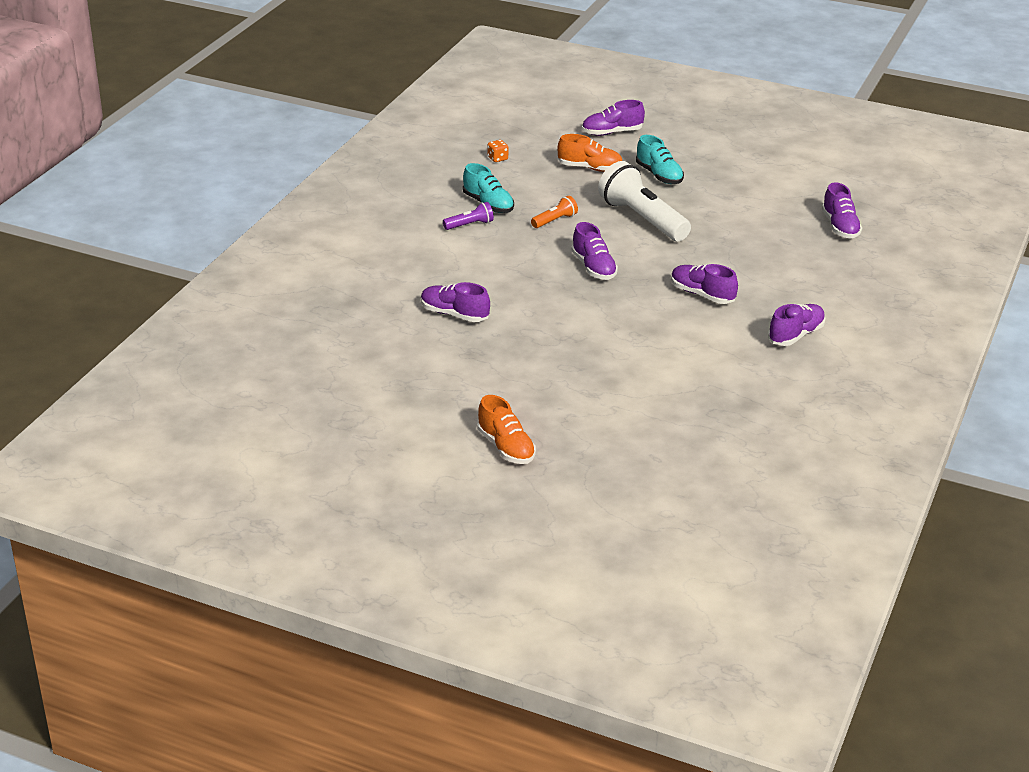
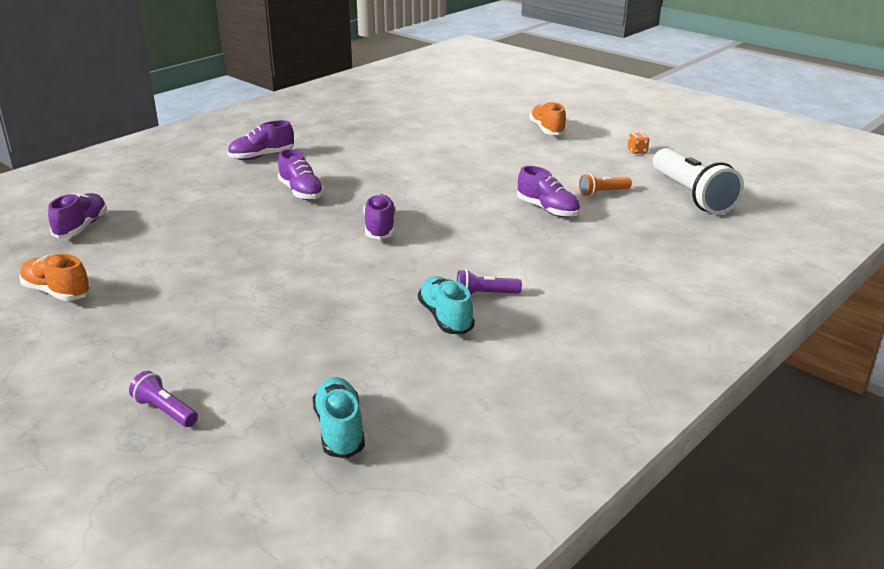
camera: 160 degrees left, 5 degrees down
(497, 158) = (384, 392): orange dice -> orange dice (637, 151)
(555, 220) = (378, 283): orange flashlight -> orange flashlight (602, 193)
(590, 168) = (265, 349): orange shoe -> orange shoe (57, 292)
(612, 132) = (165, 411): purple shoe -> purple flashlight
(642, 219) = (275, 268): white flashlight -> white flashlight (692, 196)
(659, 175) = (188, 321): turquoise shoe -> turquoise shoe (339, 430)

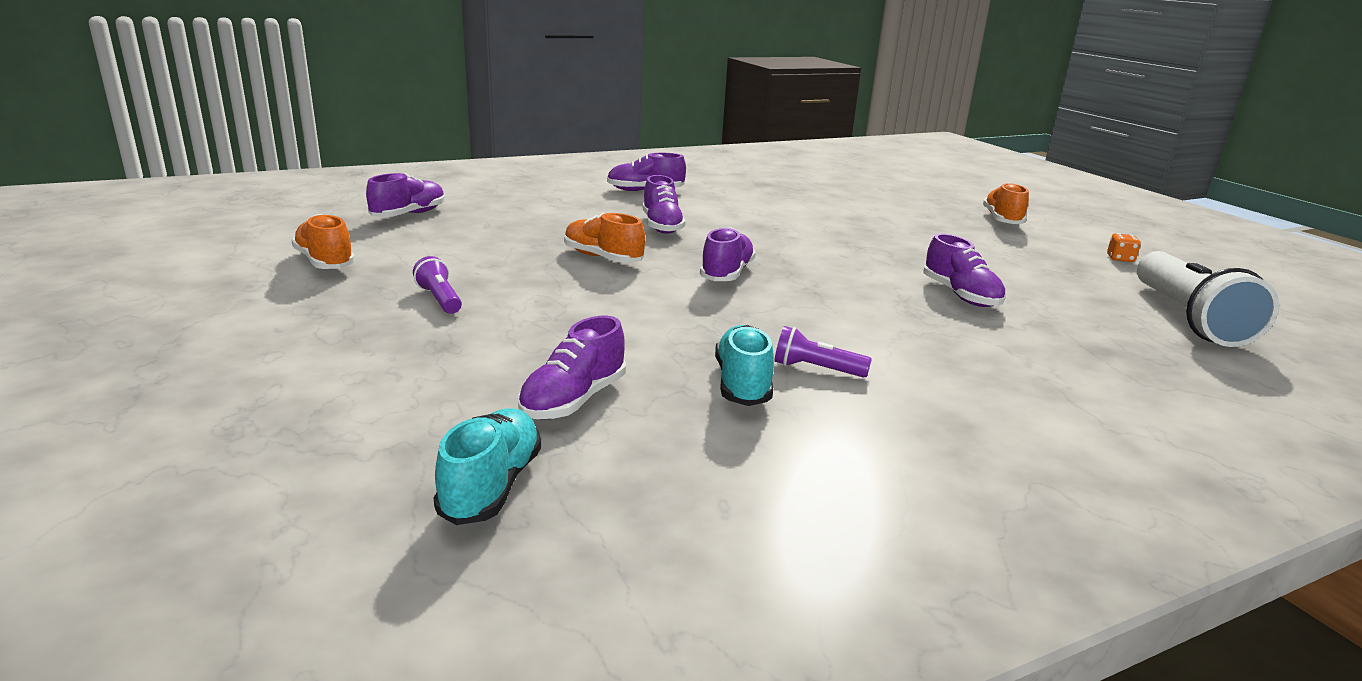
camera: 20 degrees right, 5 degrees down
(165, 411) = (306, 402): purple flashlight -> purple flashlight (440, 299)
(278, 235) = (603, 258): none -> orange shoe
(346, 359) = (573, 400): none -> purple shoe
(602, 193) = (1049, 292): orange flashlight -> none

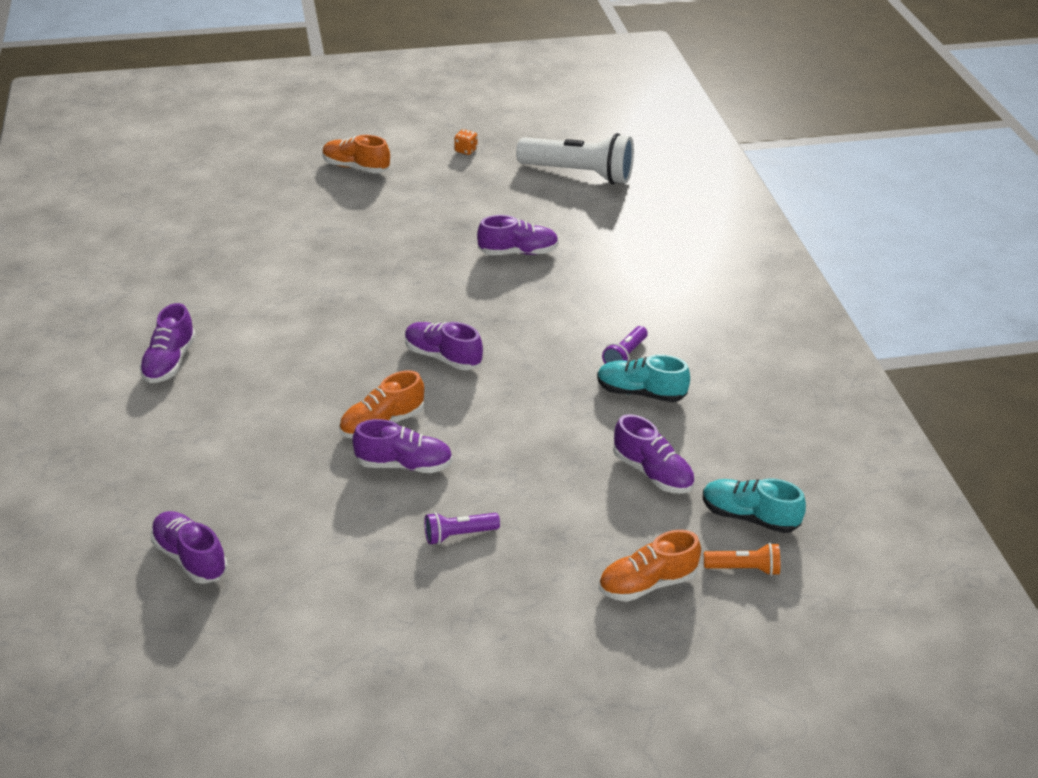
camera: 75 degrees left, 15 degrees up
(325, 262) = (337, 619): orange shoe -> orange shoe (647, 583)
(369, 485) = (744, 568): none -> orange flashlight
(662, 226) = (301, 371): purple shoe -> purple shoe (404, 464)

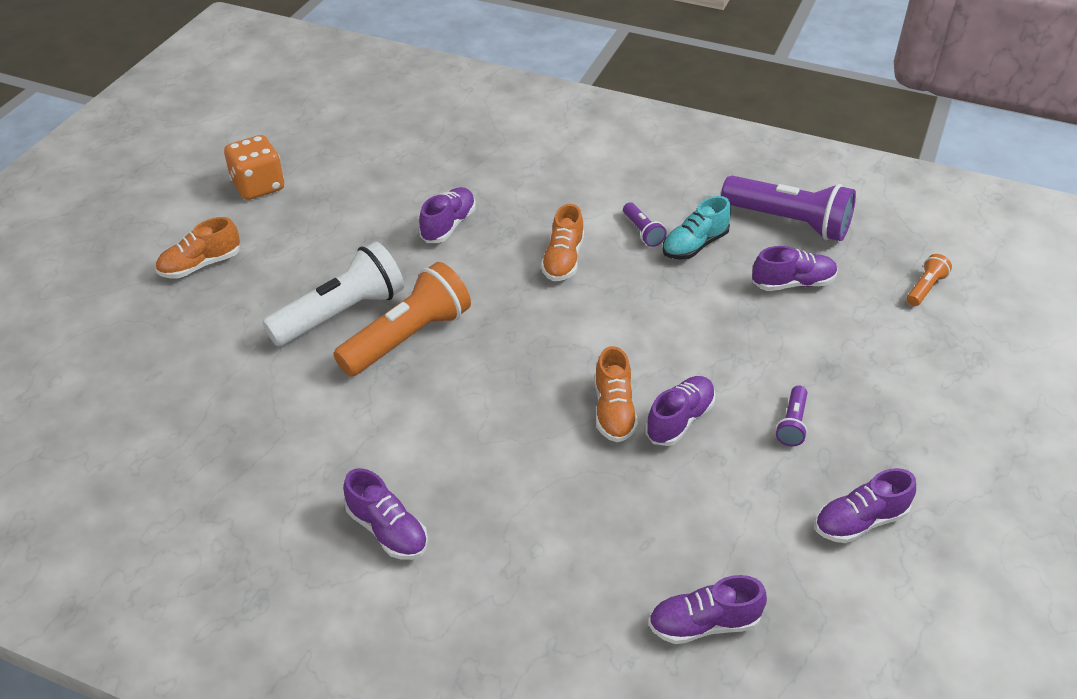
camera: 55 degrees left, 5 degrees up
(369, 288) = (408, 337): none -> orange flashlight
(442, 357) = (553, 334): purple shoe -> purple shoe (860, 521)
(466, 150) = (258, 186): orange dice -> orange dice, size x2.21
(579, 174) = (373, 141): white flashlight -> white flashlight (341, 313)
(647, 583) = (912, 343): orange shoe -> orange shoe (563, 260)
(743, 440) = (789, 222): none -> purple flashlight
(749, 517) = (873, 259): turquoise shoe -> none

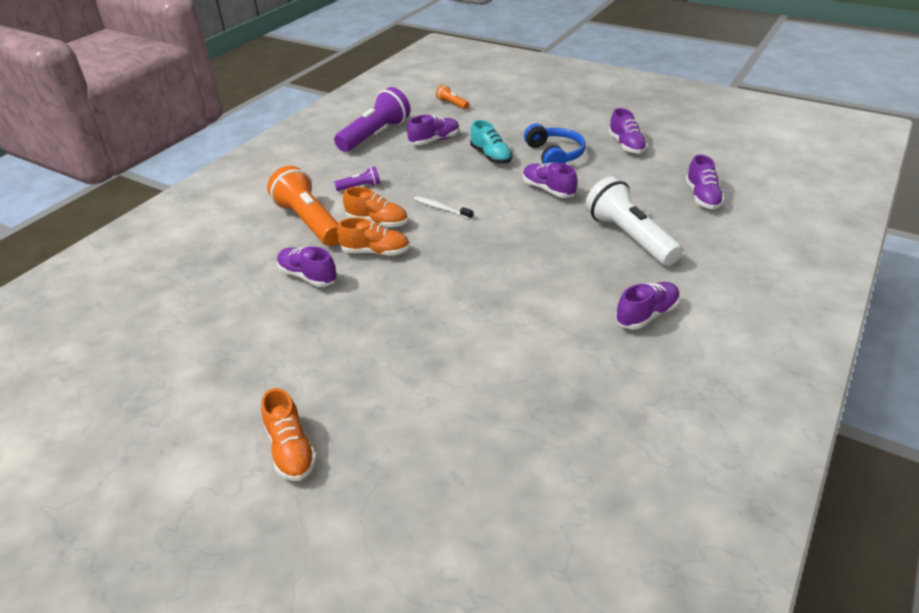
camera: 80 degrees left, 5 degrees down
(258, 186) = (173, 407): orange dice -> none
(341, 313) = (402, 340): white flashlight -> white flashlight (629, 237)
(408, 337) = (444, 301): orange flashlight -> orange flashlight (309, 221)
(605, 312) = (441, 208): none -> white toothbrush
(613, 411) = (537, 212): orange shoe -> orange shoe (375, 252)
(694, 245) = (384, 169): turquoise shoe -> turquoise shoe (491, 156)
(792, 283) = (434, 140): purple shoe -> purple shoe turned 60 degrees clockwise
(792, 424) = (554, 155): purple flashlight -> blue headphones

